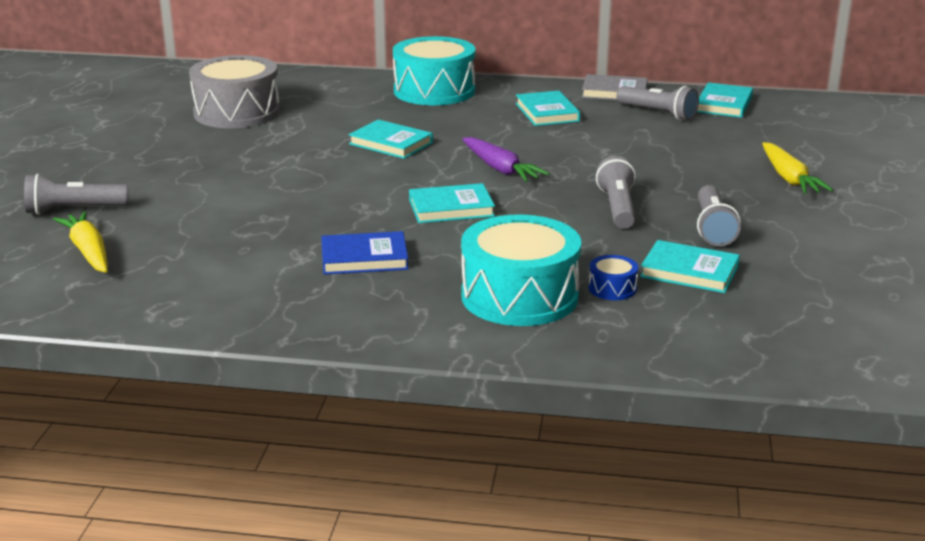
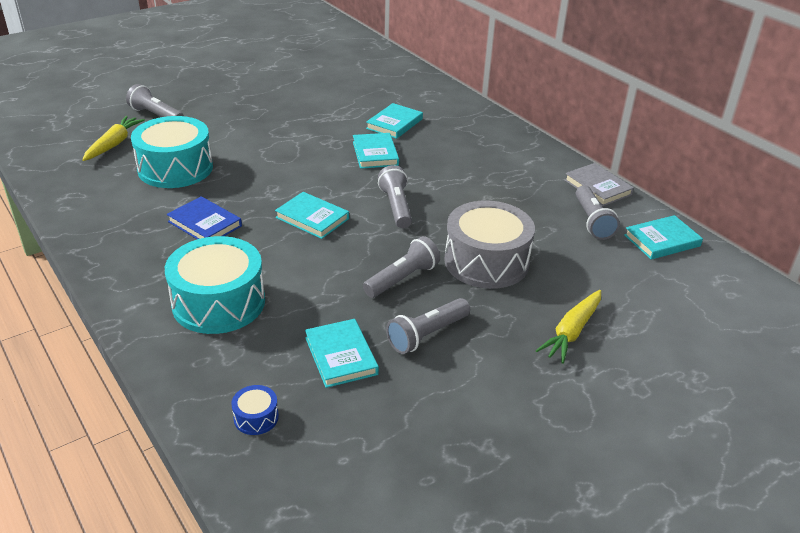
camera: 45 degrees right, 10 degrees up
(237, 112) = (342, 90): grey drum -> grey drum (486, 261)
(434, 91) = (478, 127): turquoise drum -> turquoise drum (175, 168)
(500, 169) = (396, 207): purple carrot -> grey flashlight
(547, 112) = (515, 180): turquoise book -> turquoise book (394, 124)
(612, 288) = (273, 334): blue drum -> blue drum (256, 417)

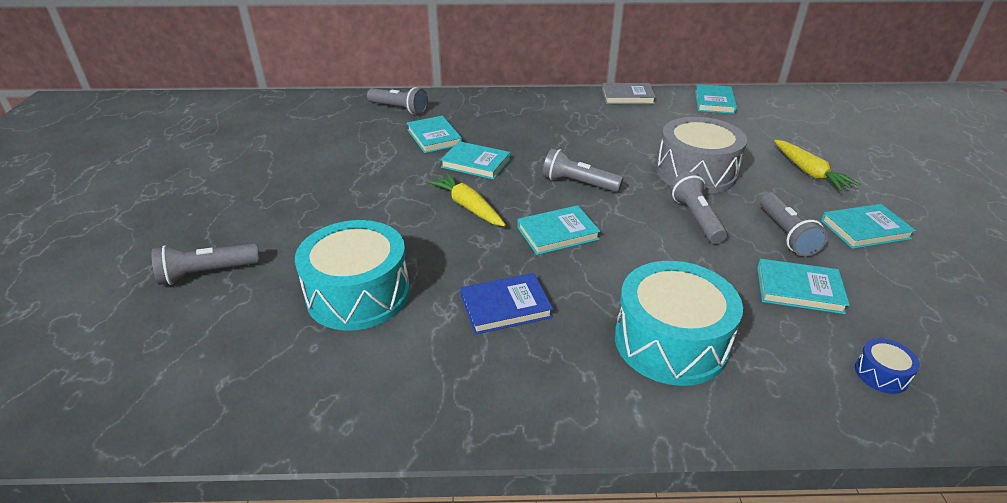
camera: 55 degrees left, 0 degrees up
(114, 144) = (231, 330): yellow carrot -> yellow carrot (468, 207)
(488, 385) = (865, 229): none -> turquoise book
(592, 221) = (671, 114): grey flashlight -> grey flashlight (399, 109)

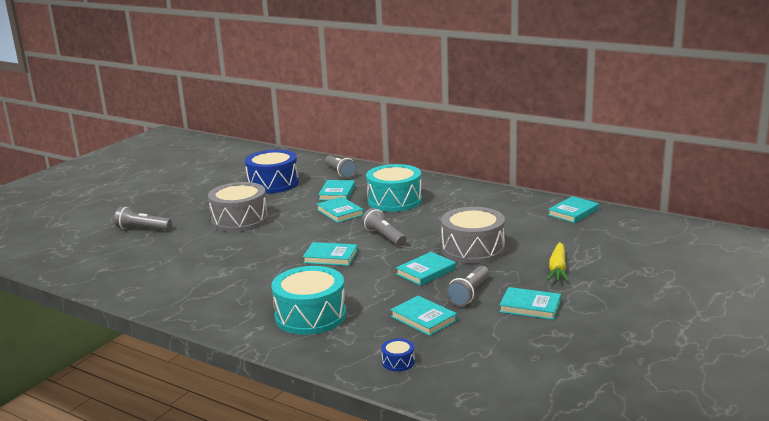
camera: 35 degrees right, 15 degrees down
(329, 143) = (273, 183): none -> blue drum
(353, 212) = (240, 220): none -> grey drum
(358, 294) = (194, 255): turquoise drum -> turquoise drum (394, 201)
(468, 207) = (302, 232): yellow carrot -> none
(505, 306) = (253, 279): blue book -> none
(627, 96) = (510, 195): grey book -> none
(696, 218) = (426, 271): grey flashlight -> turquoise book

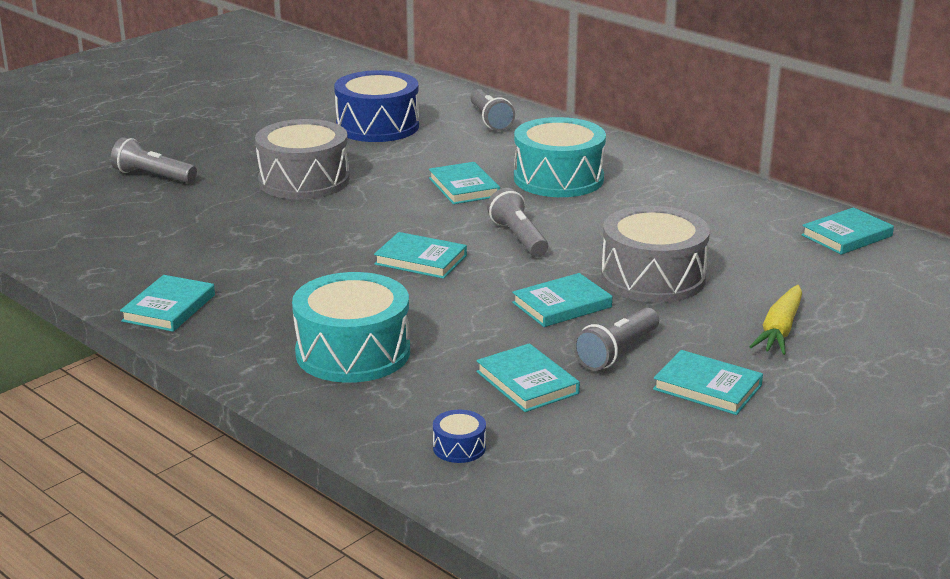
camera: 10 degrees right, 5 degrees up
(337, 193) = (472, 154): turquoise book -> turquoise book (169, 308)

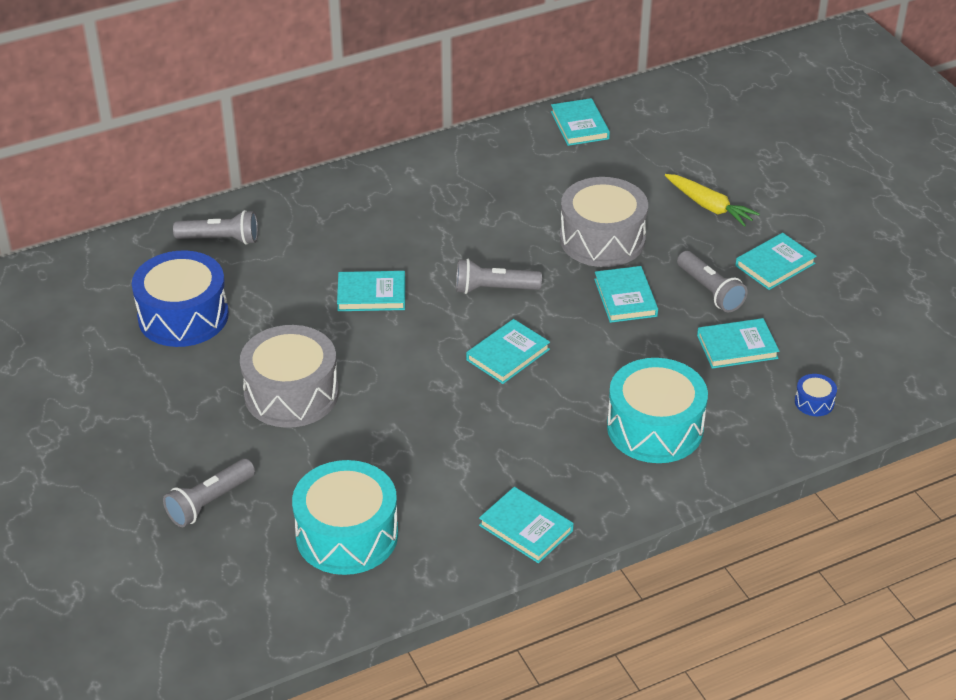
camera: 70 degrees left, 15 degrees up
(558, 178) = (387, 235): turquoise drum -> turquoise drum (347, 535)

